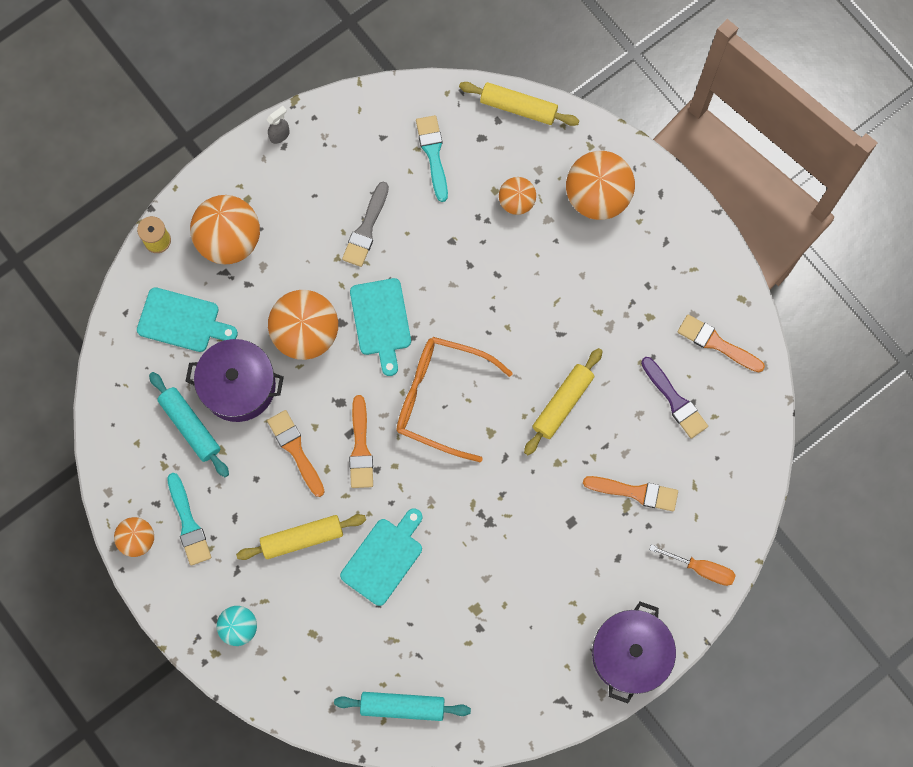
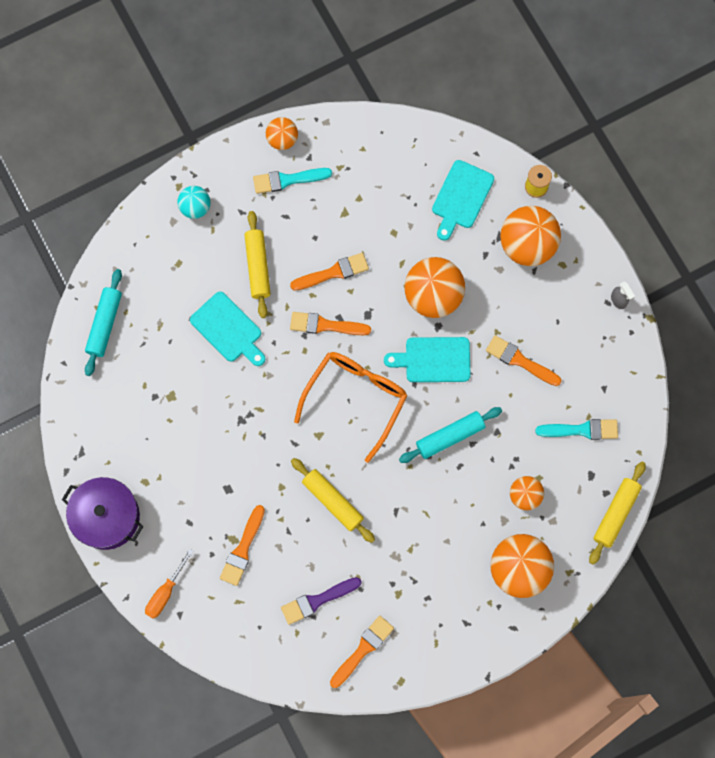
camera: 100 degrees right, 0 degrees up
(190, 426) = (369, 192): turquoise rolling pin -> turquoise rolling pin (450, 437)
(238, 386) = (396, 235): purple pot -> none
(366, 229) = (520, 360): grey brush -> orange brush

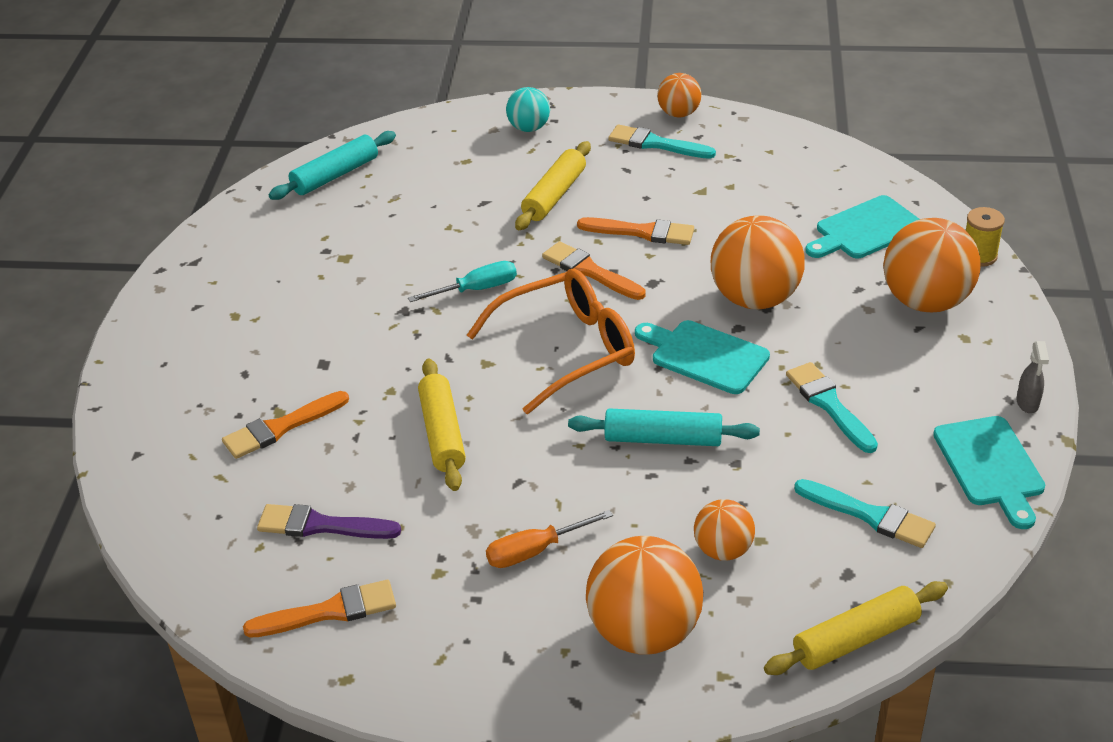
camera: 35 degrees right, 35 degrees down
(107, 517) = (158, 326): purple pot -> none
(165, 592) = (144, 425): orange screwdriver -> orange screwdriver (535, 551)
(228, 329) = (468, 230): turquoise cutting board -> turquoise cutting board (990, 466)
(270, 378) = (477, 289): none -> turquoise screwdriver
(520, 360) = (829, 405): orange brush -> turquoise brush

